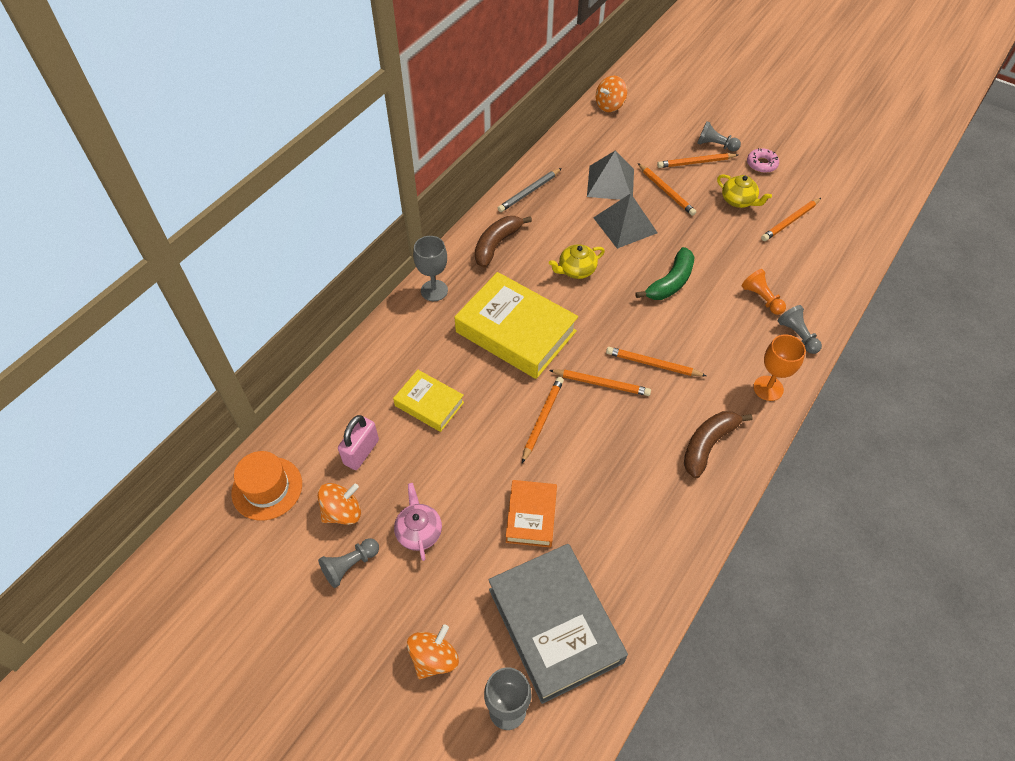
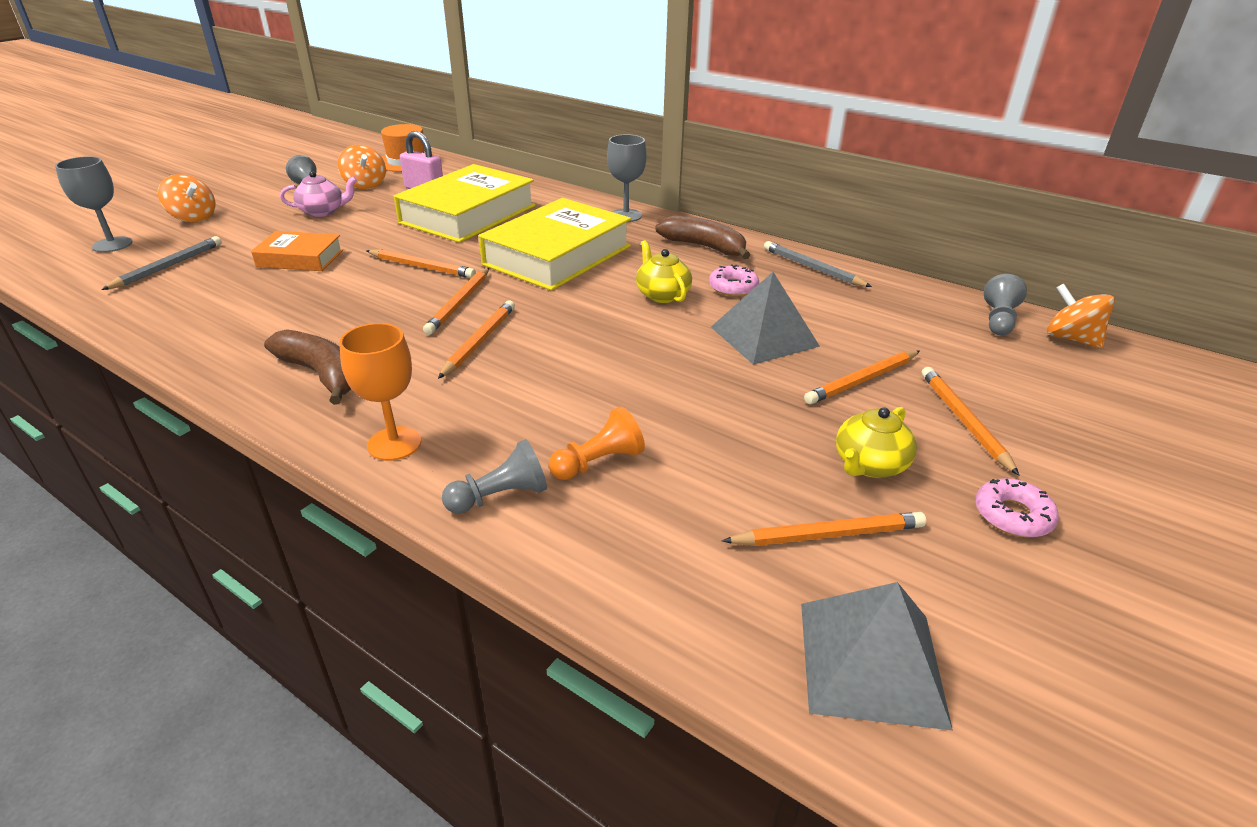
camera: 90 degrees right, 20 degrees down
(429, 404) = (468, 214): yellow book -> yellow book, size x1.85
(555, 625) = (169, 266): grey book -> grey pencil
(562, 234) = (733, 287): none -> pink donut
(610, 182) = (861, 329): grey pyramid -> grey pyramid (871, 662)
(670, 282) = (639, 368): green banana -> none
(715, 145) = (1037, 452): grey pawn -> grey pawn (998, 320)
(790, 221) = (829, 535): orange pencil -> orange pencil turned 120 degrees clockwise

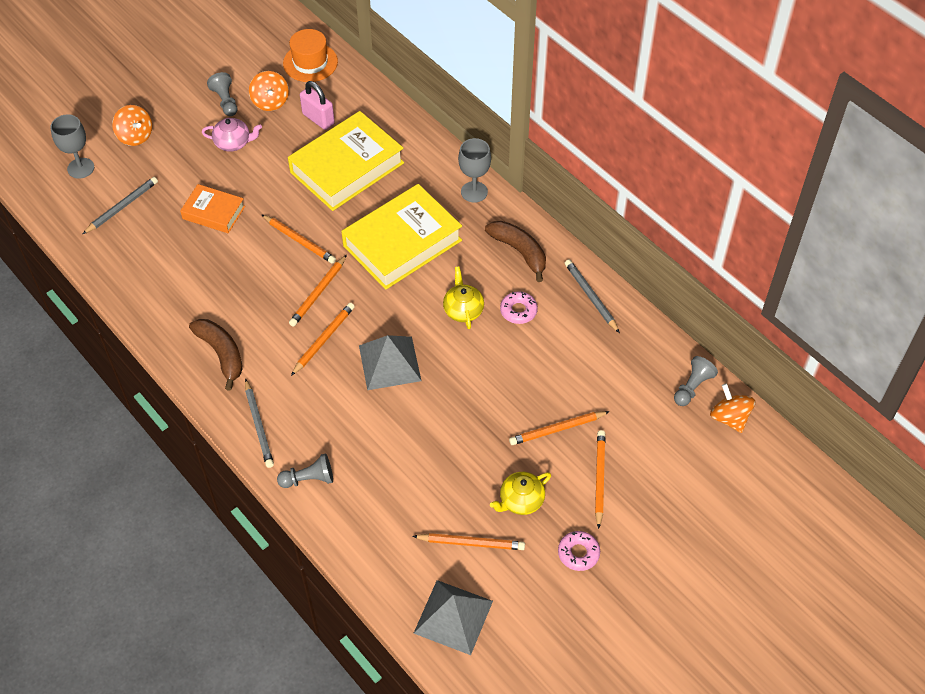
camera: 15 degrees right, 20 degrees up
(394, 444) = (258, 426): orange goblet -> grey pencil
(598, 462) = (368, 465): orange pawn -> none
(764, 336) = (514, 372): grey pyramid -> grey pyramid (389, 363)

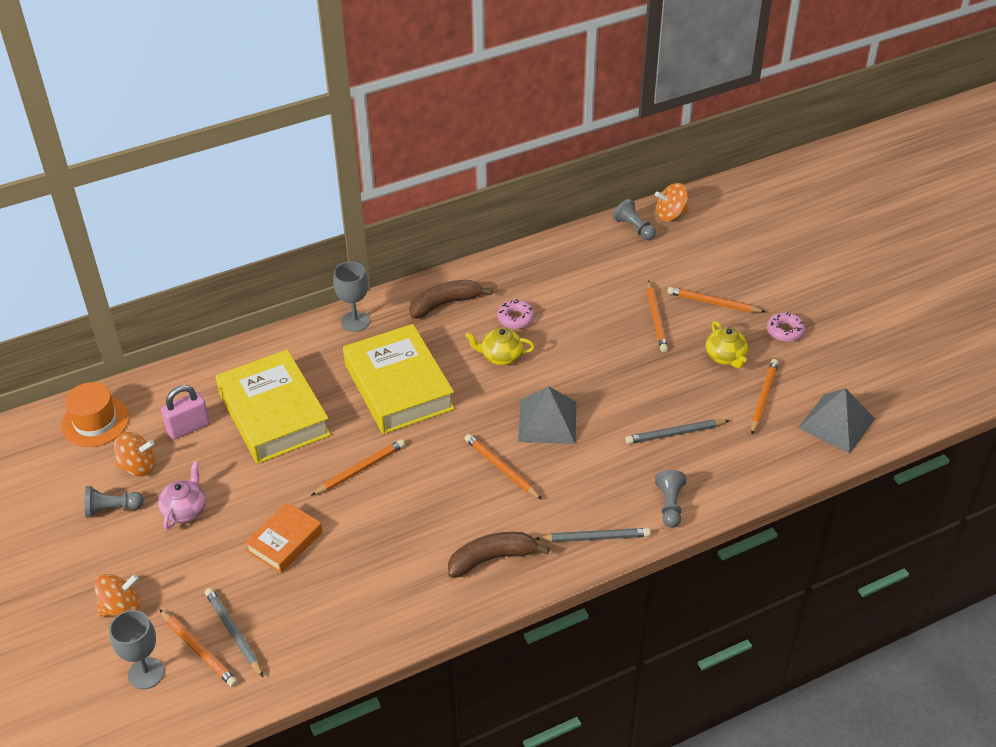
camera: 75 degrees left, 10 degrees down
(318, 293) = (438, 464): orange pencil -> orange pencil (199, 650)
(591, 296) = (516, 268): grey pencil -> grey pencil (674, 433)

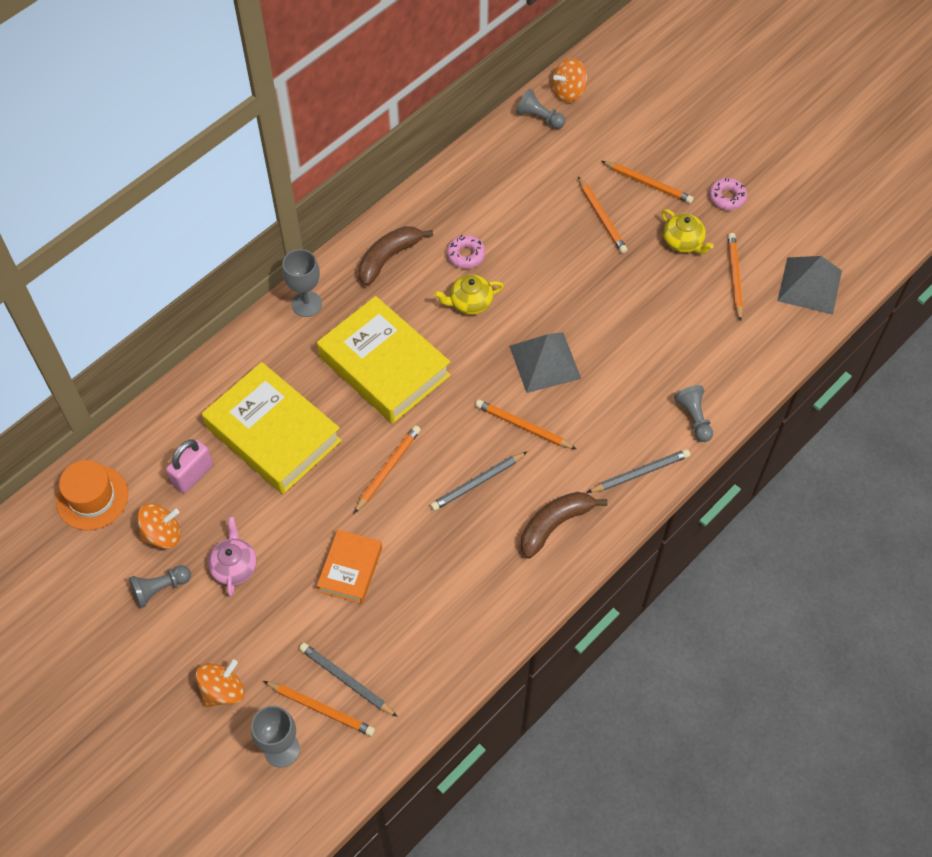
camera: 20 degrees left, 15 degrees up
(674, 433) = (668, 340): grey pencil -> grey pencil (477, 482)
(713, 303) = (648, 184): orange pencil -> orange pencil turned 150 degrees counterclockwise

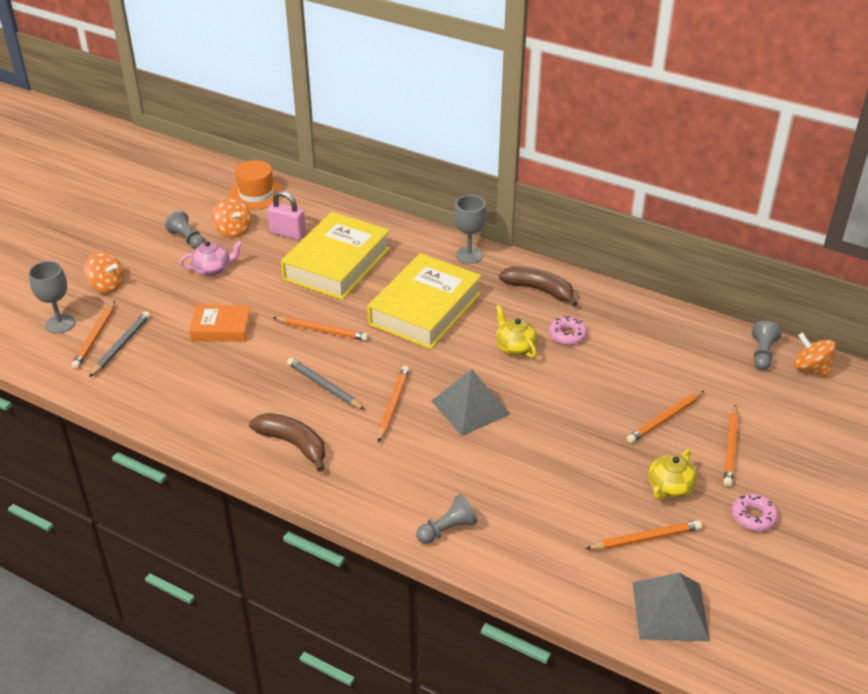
camera: 75 degrees right, 20 degrees down
(640, 473) = (367, 497): grey pencil -> none

